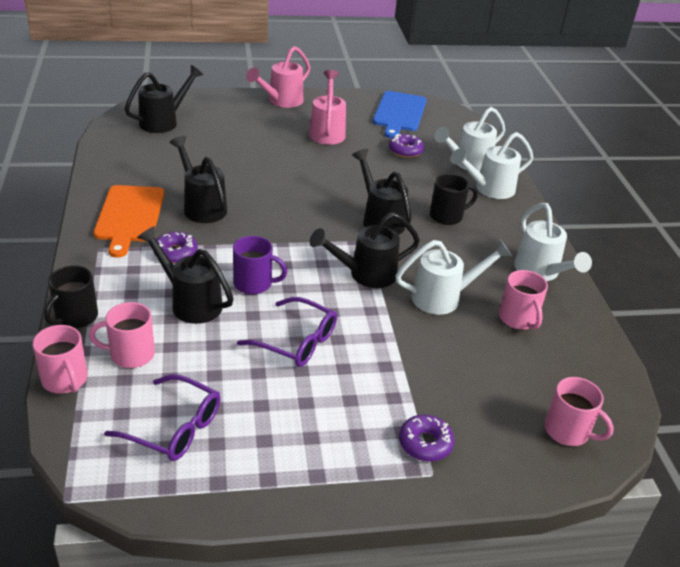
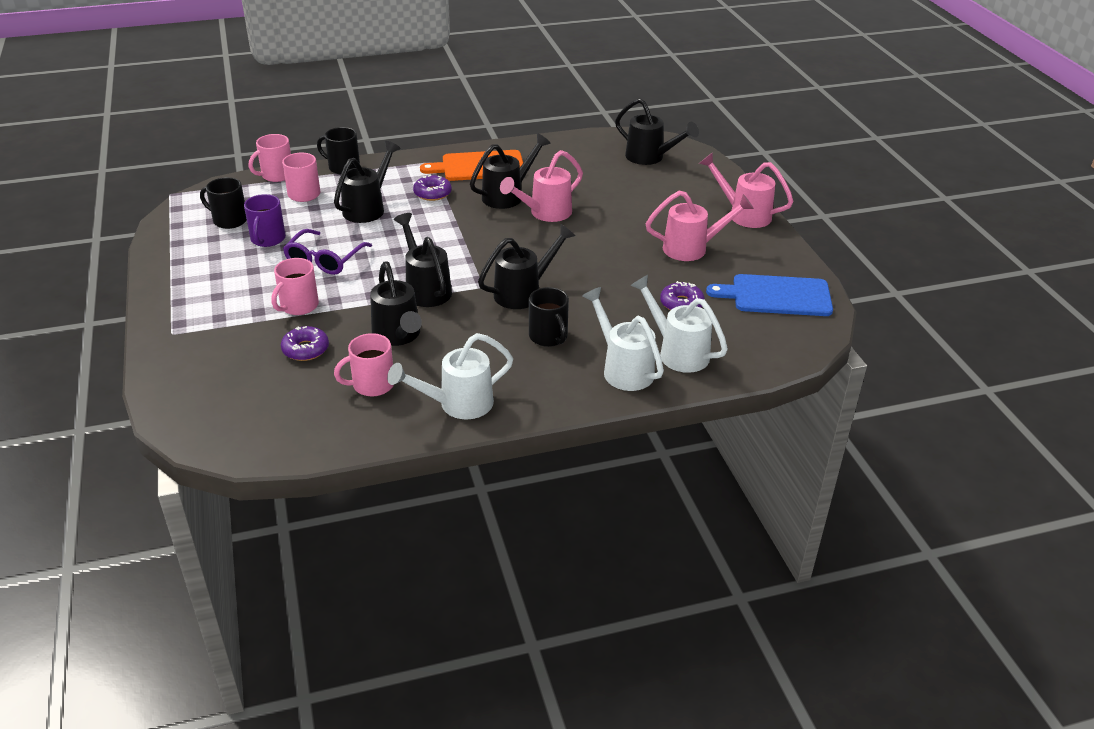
camera: 85 degrees right, 0 degrees up
(174, 428) = (229, 220): purple glasses -> black mug
(245, 190) = (545, 213): none -> pink watering can
(254, 283) = (398, 233): purple mug -> purple mug (267, 239)
(425, 443) = (204, 329): purple donut -> purple donut (305, 349)
(443, 297) = (398, 336): white watering can -> black watering can
(568, 431) = (212, 410): pink mug -> pink mug (298, 306)

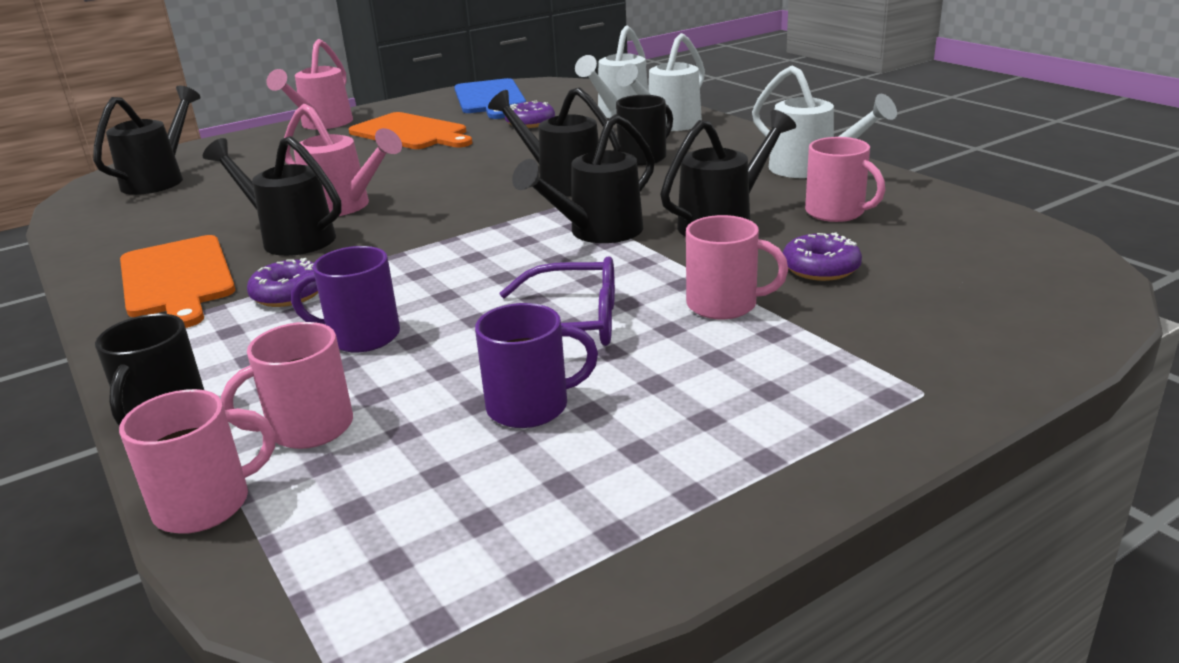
camera: 105 degrees left, 10 degrees down
(229, 220) = (469, 492): black mug -> none
(276, 175) = (206, 504): pink mug -> pink mug turned 60 degrees counterclockwise
(368, 208) = (361, 337): black watering can -> purple mug
(692, 248) = (411, 133): pink watering can -> orange cutting board

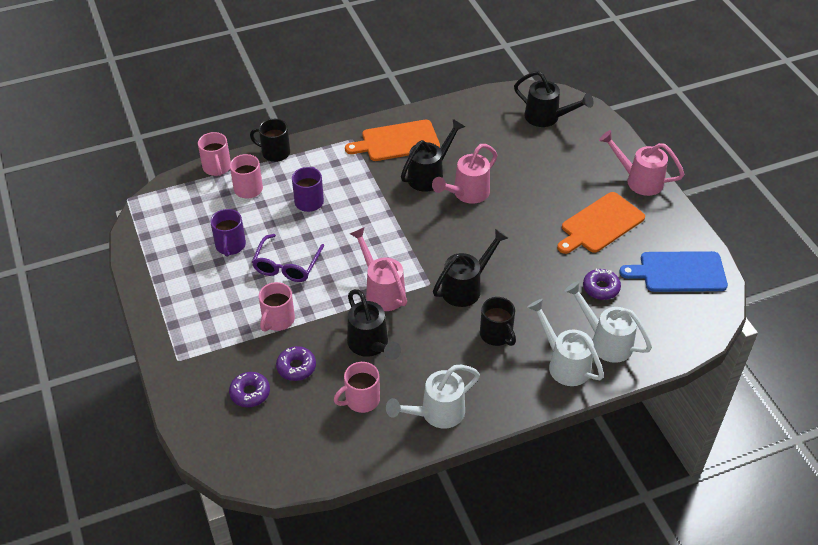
camera: 100 degrees right, 20 degrees up
(289, 294) = (362, 178): purple donut -> purple donut (250, 393)
(597, 232) = (382, 291): black watering can -> pink watering can

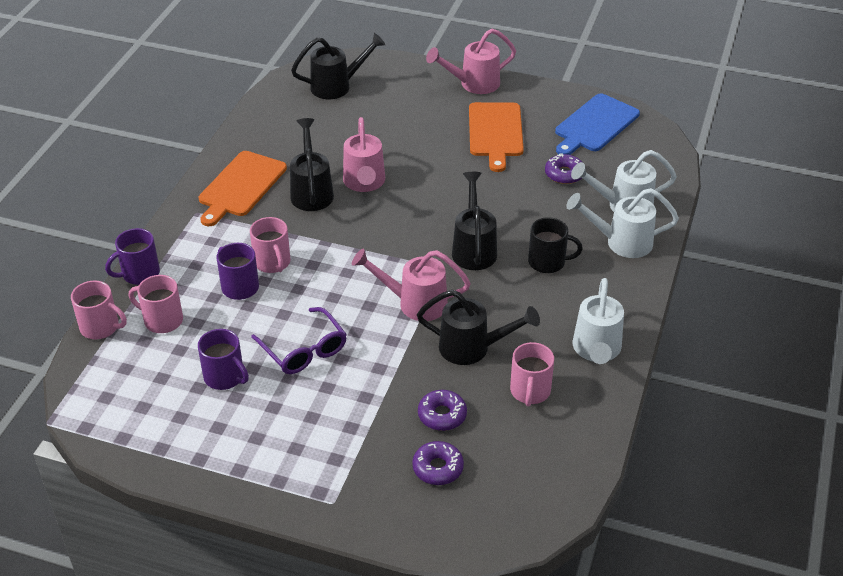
camera: 50 degrees left, 5 degrees down
(275, 152) = (139, 274): black mug -> purple mug
(278, 320) = (367, 396): pink mug -> pink mug (272, 263)

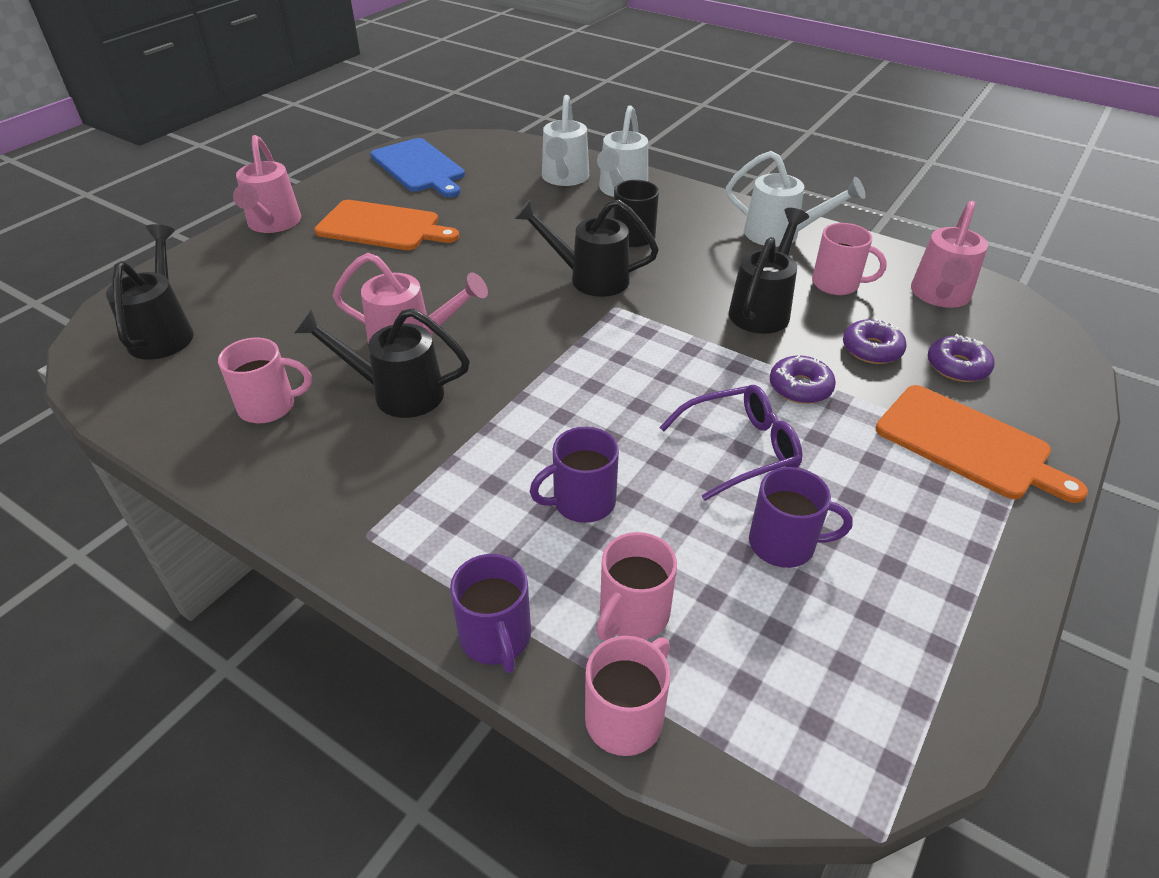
camera: 75 degrees left, 0 degrees up
(225, 377) = (784, 544): purple mug -> purple mug turned 45 degrees clockwise
(241, 186) = (333, 469): orange cutting board -> orange cutting board (968, 444)
(272, 263) = (541, 456): pink mug -> pink mug (269, 406)
(415, 303) = (673, 338): pink watering can -> pink watering can (939, 296)
(564, 174) = (491, 199): purple donut -> purple donut (800, 387)

